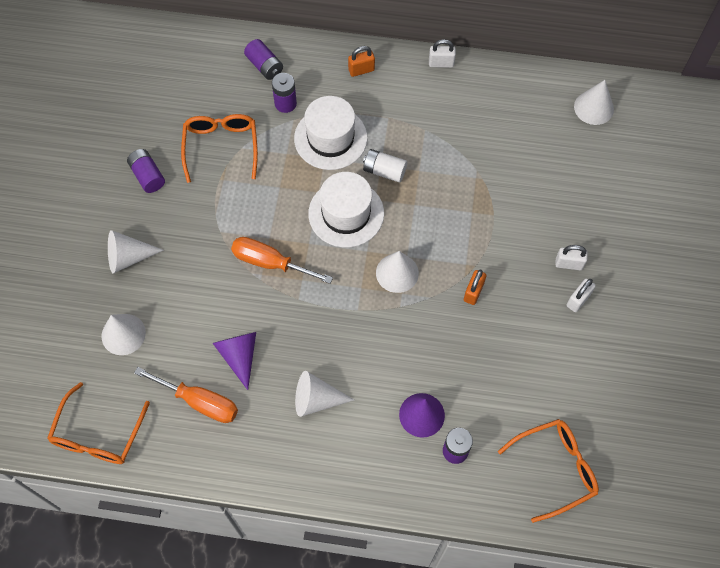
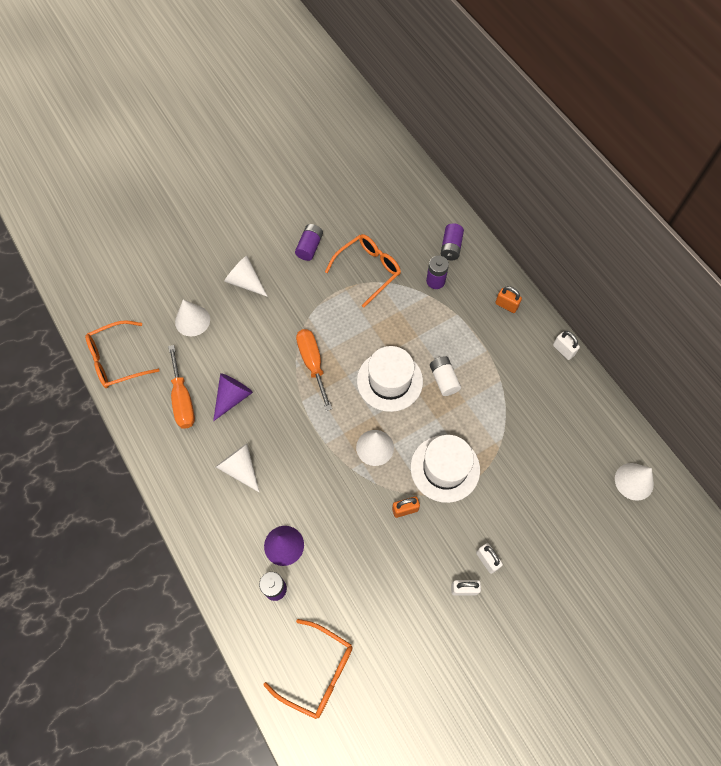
camera: 50 degrees right, 0 degrees up
(330, 138) = (436, 327): white hat -> white hat (445, 468)

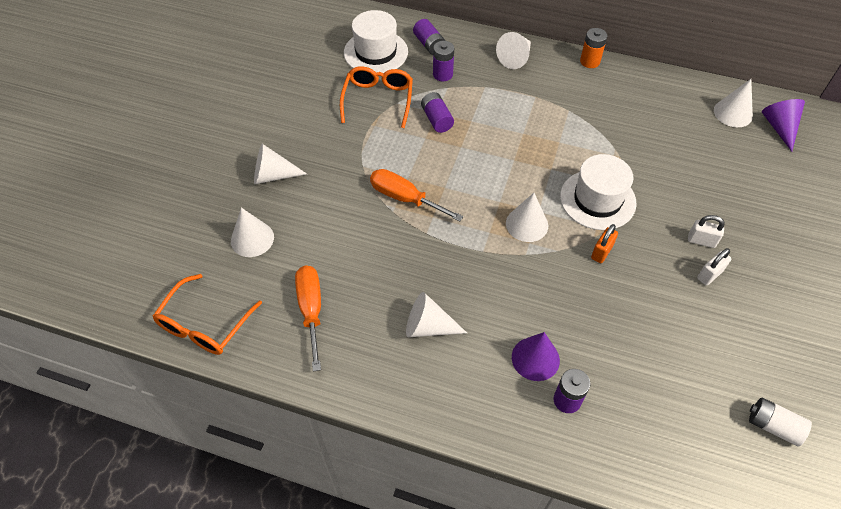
camera: 40 degrees left, 10 degrees down
(182, 399) = (311, 310): orange screwdriver -> orange screwdriver turned 135 degrees counterclockwise
(232, 397) = (359, 274): purple cone -> purple cone (779, 127)
(309, 247) = (306, 113): purple battery -> purple battery (436, 119)
(317, 672) = (675, 436): orange glasses -> none
(389, 381) = (484, 167): white hat -> white hat (376, 52)
(443, 380) = (526, 138): white battery -> white battery (773, 426)
(506, 305) = (515, 58): orange padlock -> white cone
(563, 350) = (590, 61): white padlock -> orange battery

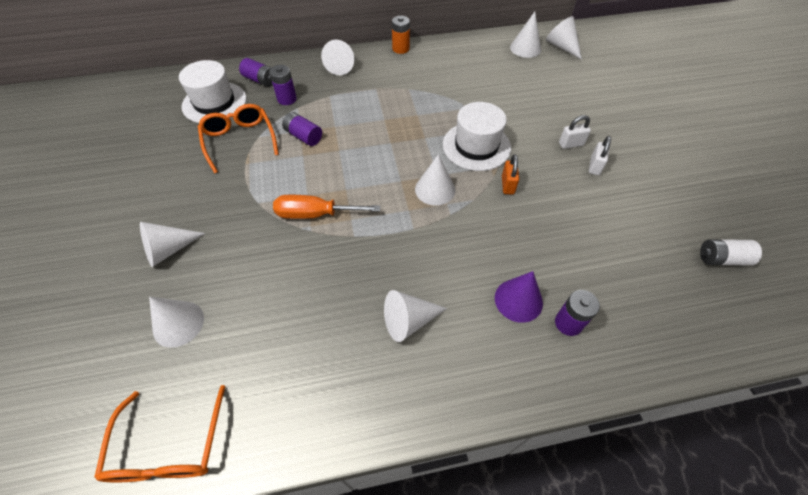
camera: 30 degrees left, 0 degrees up
(311, 310) = (284, 366): orange screwdriver -> none
(779, 127) = (561, 46): purple cone -> white cone

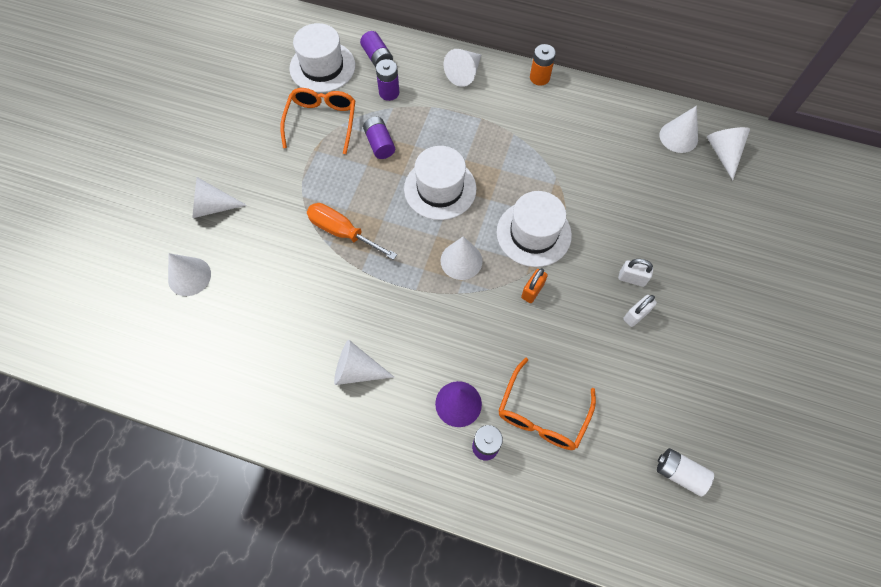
camera: 30 degrees right, 10 degrees up
(169, 447) = (140, 368): orange glasses -> orange glasses (542, 414)
(378, 147) = (440, 189): none -> white hat

